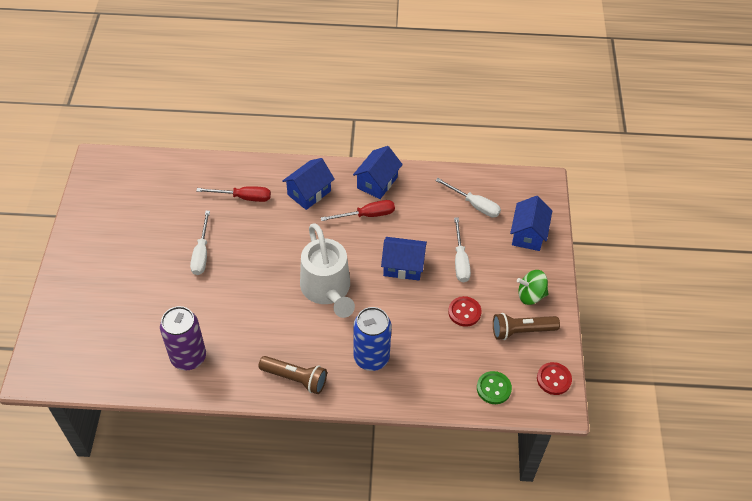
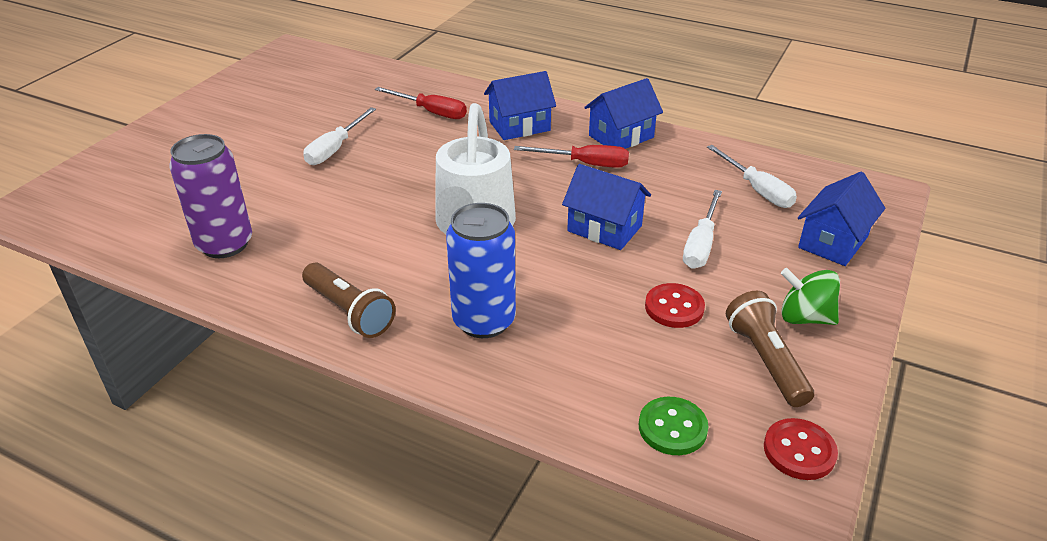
camera: 25 degrees right, 15 degrees down
(521, 331) = (766, 360): brown flashlight -> brown flashlight turned 60 degrees clockwise

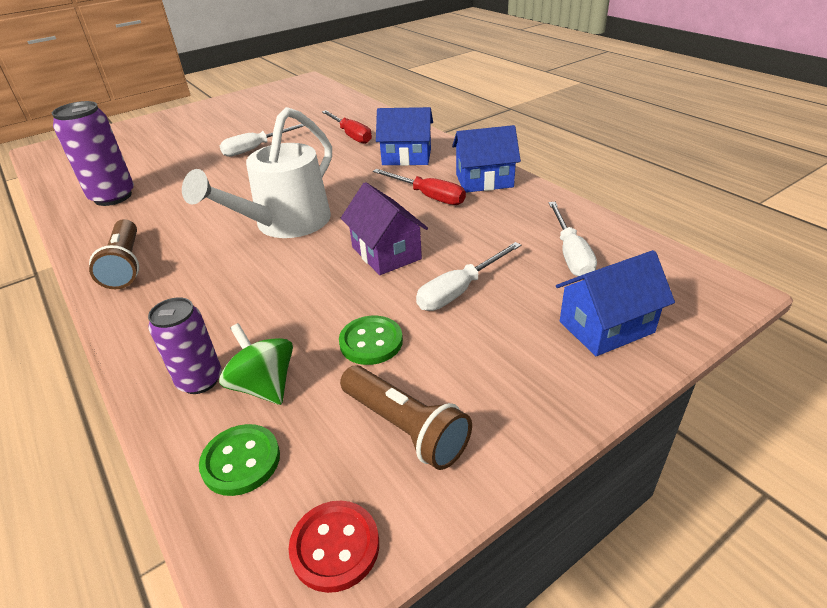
camera: 30 degrees right, 0 degrees up
(484, 321) = (204, 302): blue can -> none
(565, 385) = (200, 380): none -> purple can
(604, 228) = (386, 253): blue house -> purple house
(674, 307) = (371, 342): red button -> green button
(766, 360) = (405, 428): brown flashlight -> brown flashlight turned 120 degrees clockwise
(804, 317) = (494, 397): green spinning top -> green spinning top (264, 386)

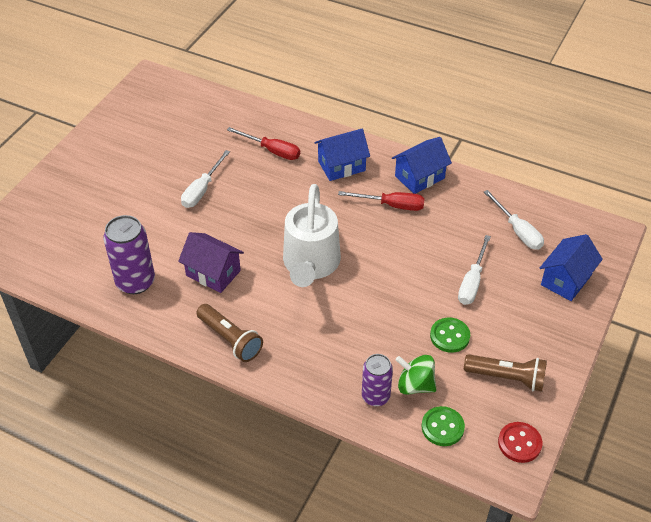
camera: 30 degrees left, 10 degrees up
(386, 253) = (404, 267): purple house -> purple house (213, 273)

